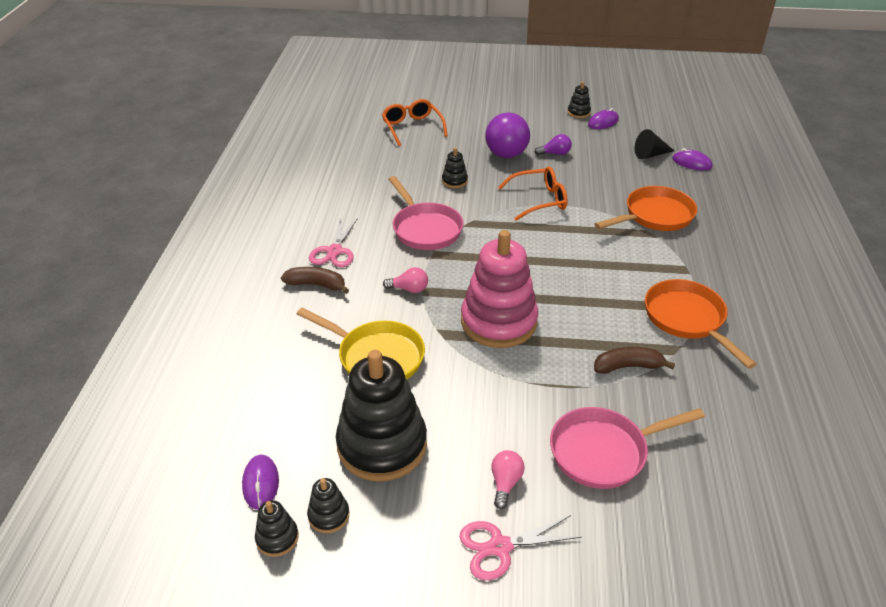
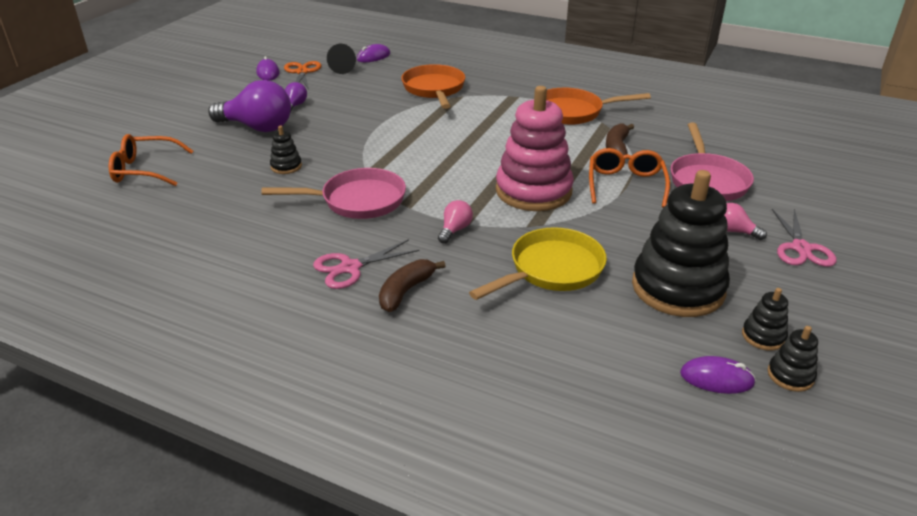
camera: 70 degrees left, 5 degrees down
(334, 251) = (350, 268): pink scissors -> pink scissors turned 120 degrees clockwise
(538, 200) = (364, 131): orange glasses -> orange glasses (625, 185)
(578, 112) = (236, 79): black stacking toy -> none
(620, 137) = (302, 72): none -> orange scissors

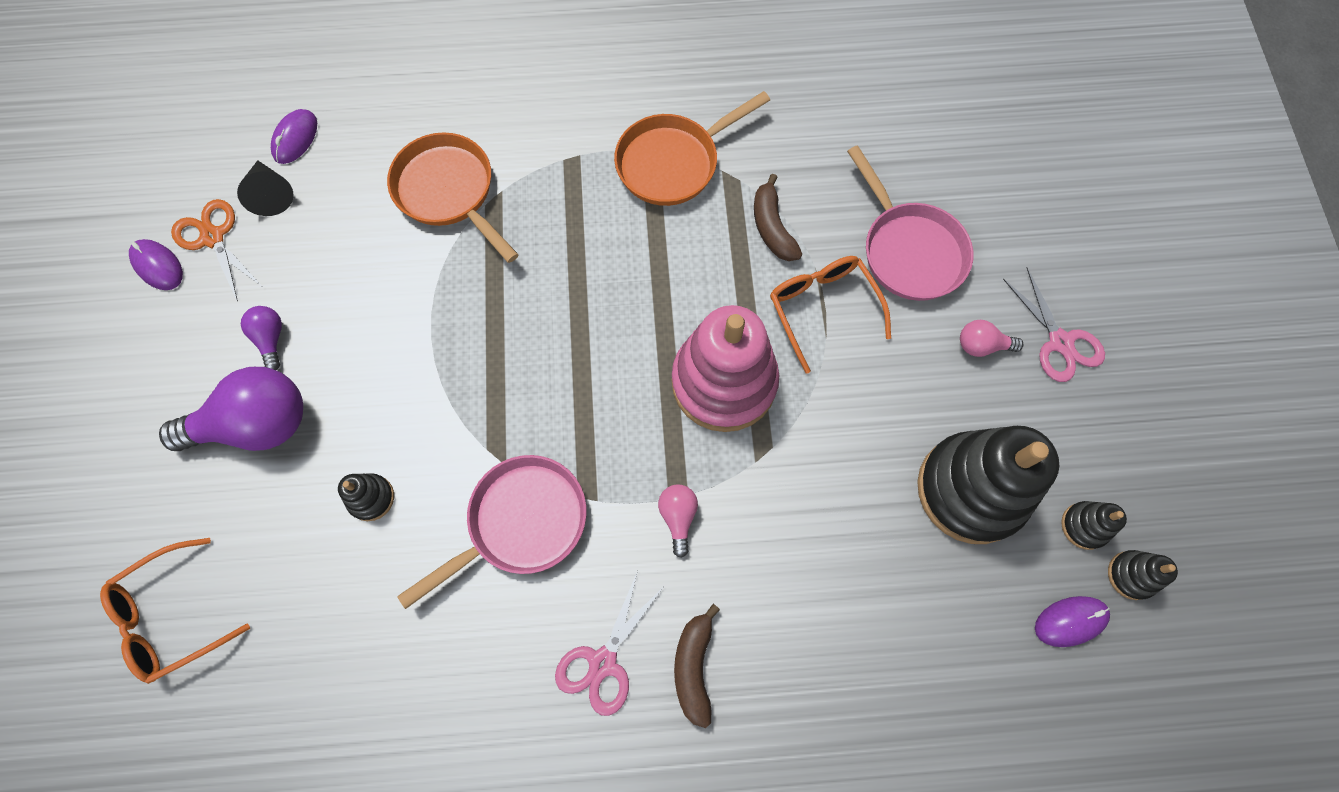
camera: 30 degrees left, 35 degrees up
(551, 269) = (828, 532): yellow pan -> none

